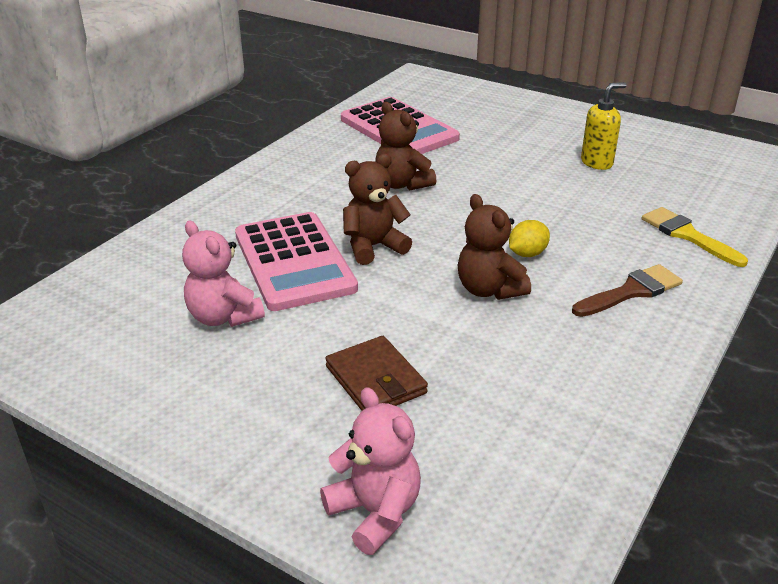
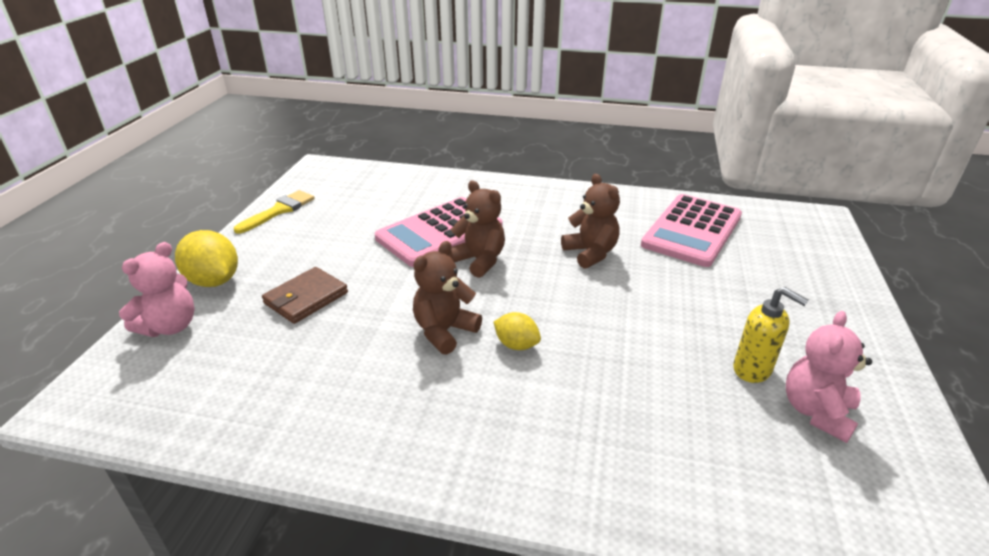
camera: 70 degrees right, 0 degrees up
(223, 317) = (362, 224): pink teddy bear -> pink teddy bear (816, 412)
(280, 467) = (214, 281): none -> yellow lemon
(402, 184) = (590, 253): brown teddy bear -> brown teddy bear turned 120 degrees clockwise
(631, 291) = (484, 428): brown brush -> none
(687, 235) = (634, 469): yellow brush -> yellow brush (279, 210)

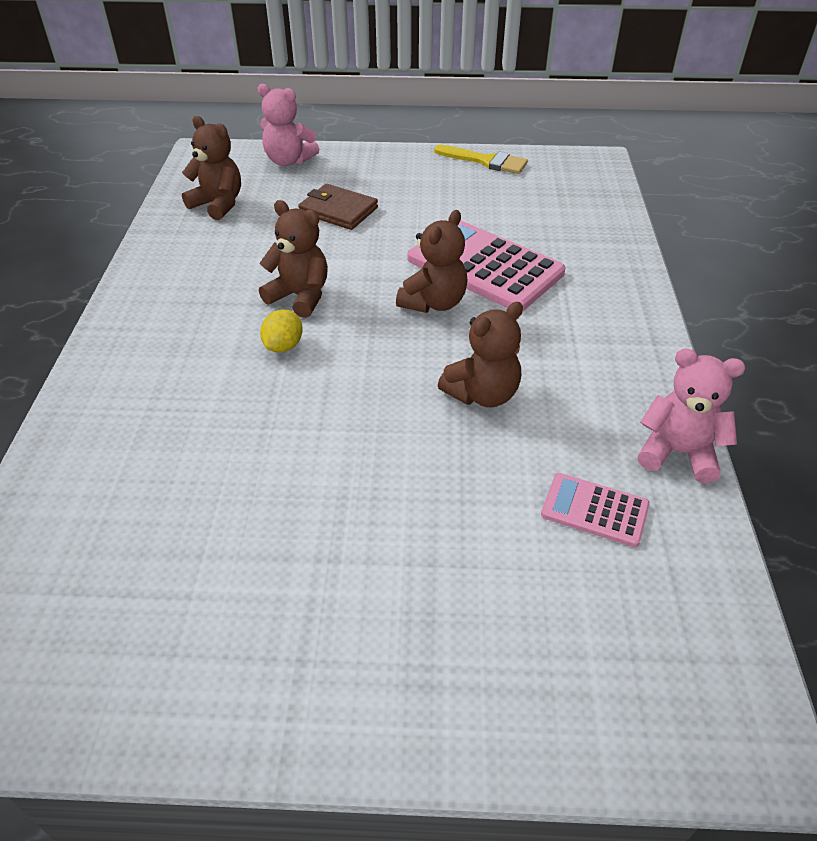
camera: 80 degrees right, 10 degrees up
(214, 281) = (354, 161): yellow lemon -> none
(229, 388) = (218, 204): none -> brown teddy bear
(692, 230) = (594, 510): pink calculator -> pink calculator, size x0.51
(752, 370) = (254, 549): yellow soap dispenser -> none
(816, 412) = (178, 607): pink teddy bear -> pink teddy bear (678, 452)

